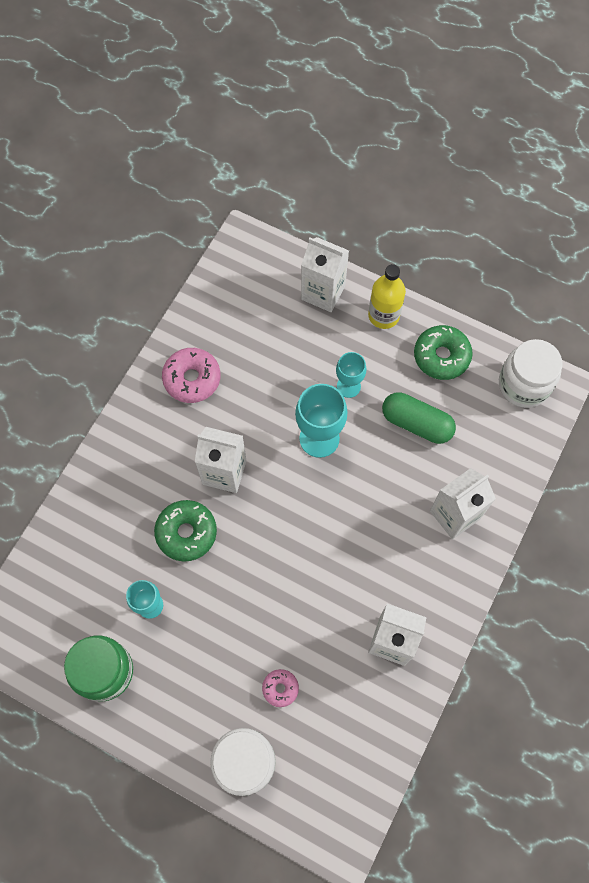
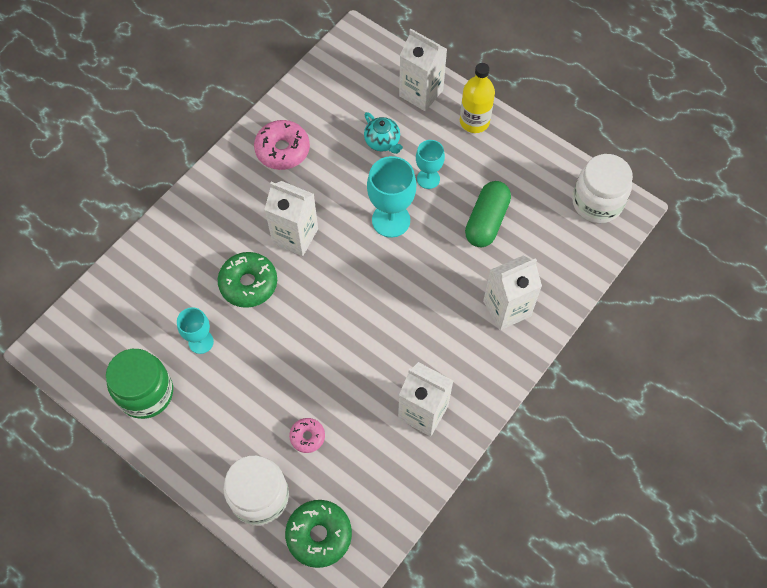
camera: 10 degrees right, 5 degrees down
(294, 353) = (382, 142): none -> turquoise teapot
(416, 423) = (486, 221): green capsule -> green capsule turned 75 degrees clockwise
(441, 356) = (522, 165): green donut -> green donut (319, 535)

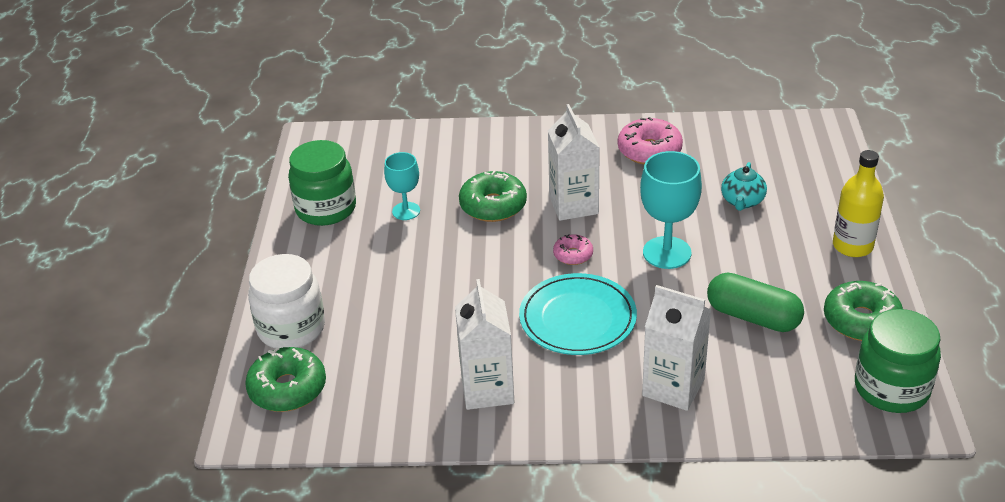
camera: 55 degrees right, 25 degrees down
(307, 437) = (380, 325): pink donut -> pink donut (573, 255)
(405, 315) = (577, 318): none -> turquoise plate
(421, 93) = (830, 195): white carton -> none
(428, 179) = (744, 251): turquoise goblet -> none
(486, 221) = (753, 317): green capsule -> green capsule turned 45 degrees clockwise
(536, 171) = (861, 320): none -> green donut
(597, 202) = (891, 388): white jar -> green jar

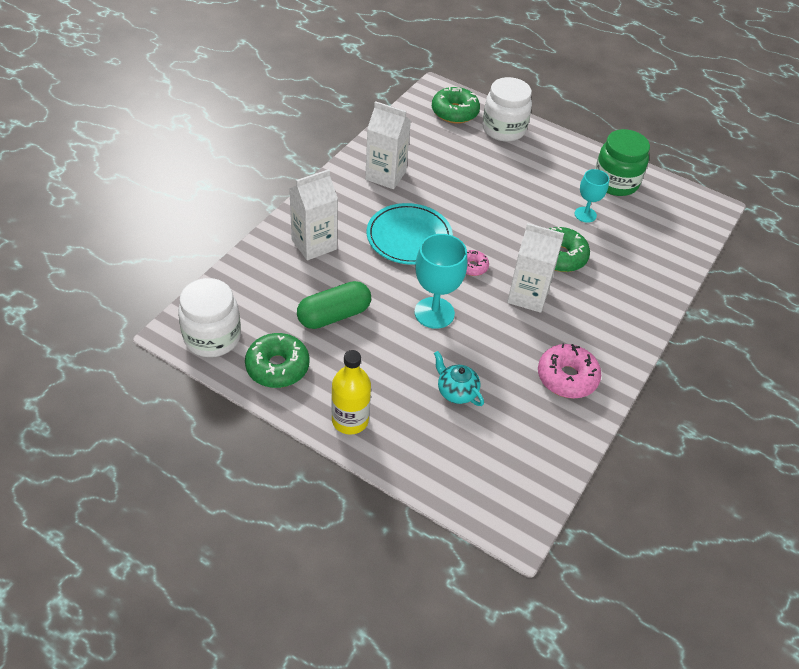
camera: 115 degrees right, 10 degrees up
(891, 388) = (212, 337): green jar -> white jar

